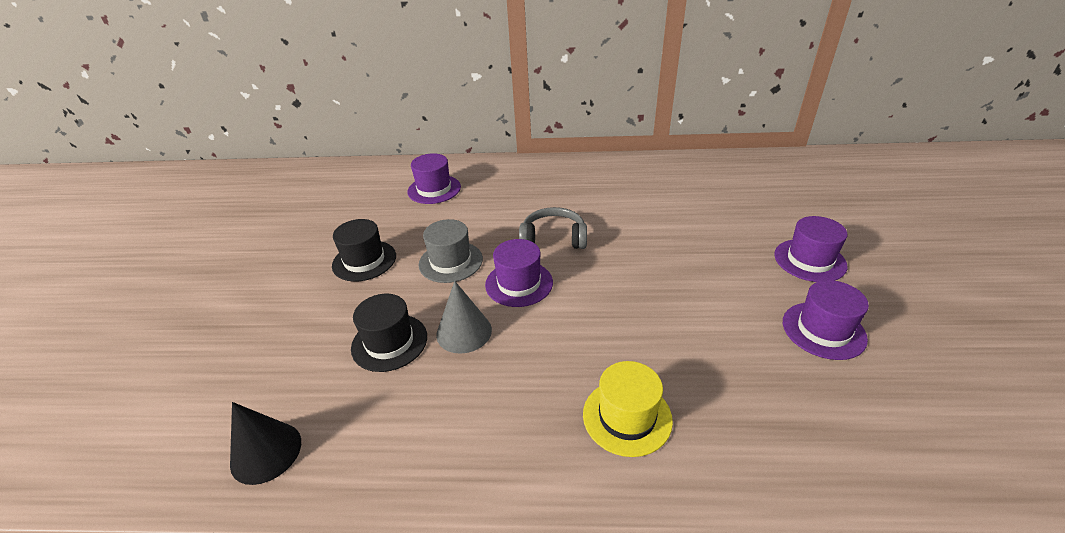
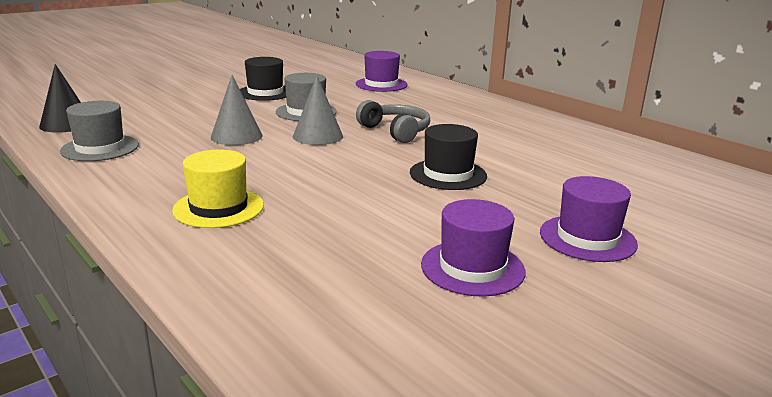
camera: 45 degrees right, 15 degrees down
(385, 448) = (100, 148): none -> grey hat
(389, 342) = (196, 121): black hat -> black hat (448, 174)
(519, 283) = (317, 136): purple hat -> grey cone

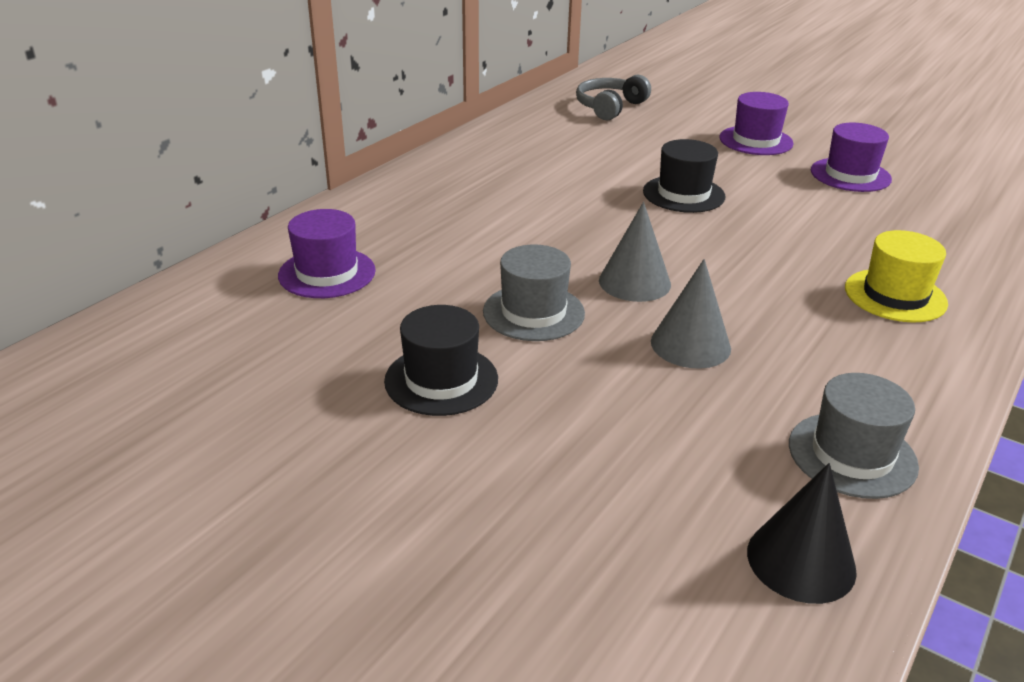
camera: 105 degrees left, 10 degrees up
(395, 131) = (570, 234): grey headphones -> grey headphones (610, 107)

